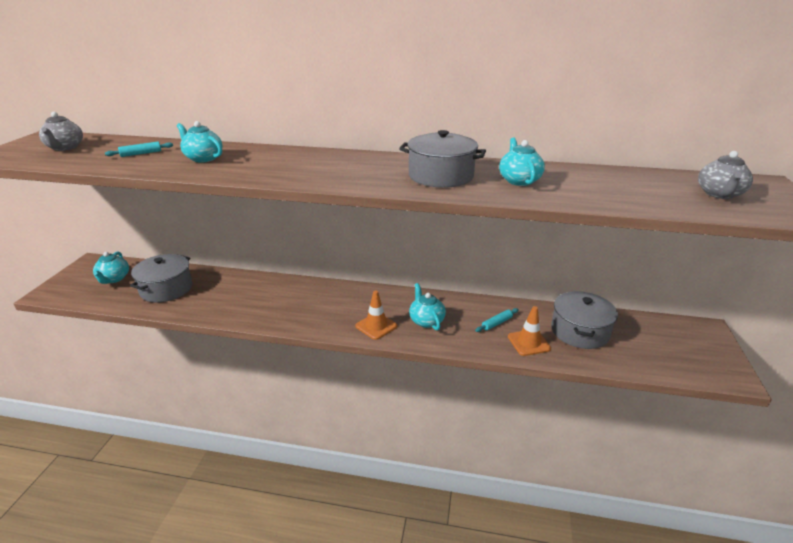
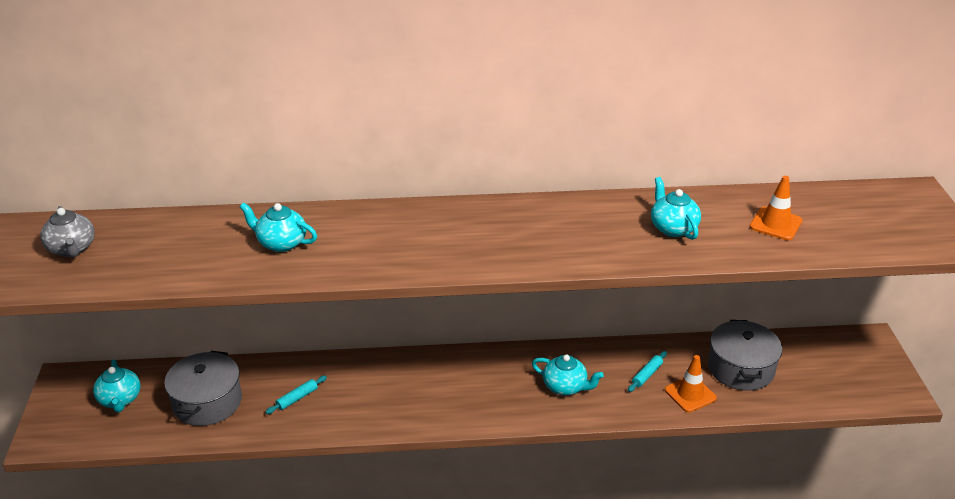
camera: 15 degrees left, 5 degrees up
(141, 154) = (190, 246): turquoise rolling pin -> turquoise rolling pin (297, 398)
(376, 326) = (509, 405): orange traffic cone -> orange traffic cone (775, 224)
(426, 321) = (565, 387): turquoise teapot -> turquoise teapot turned 150 degrees clockwise
(441, 176) = (586, 233): grey pot -> none
(719, 194) = (876, 219): grey teapot -> none

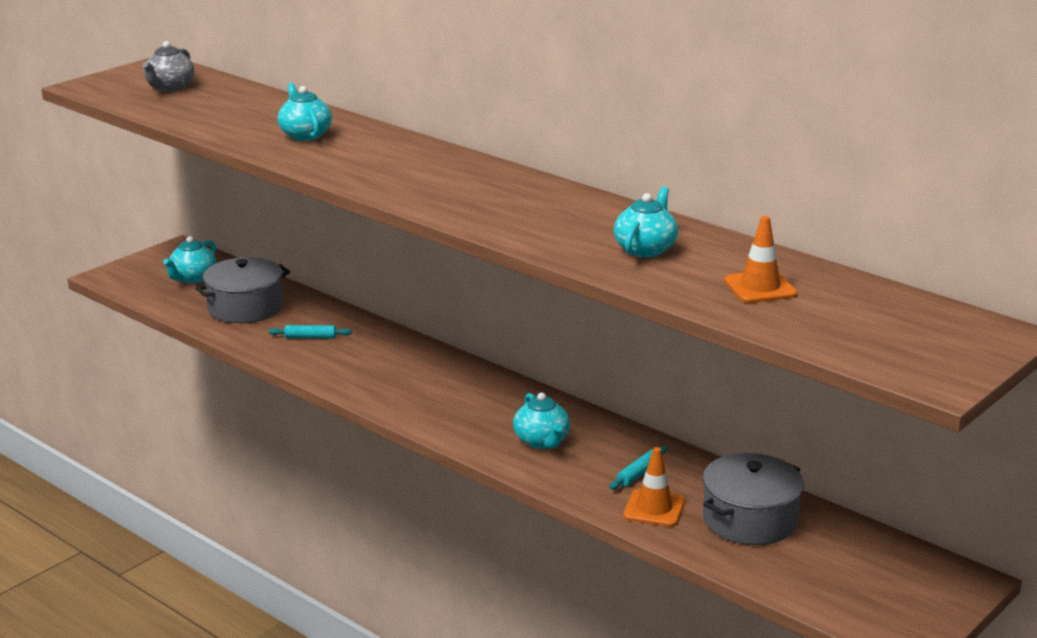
camera: 45 degrees right, 10 degrees down
(647, 375) = (638, 474): turquoise rolling pin -> turquoise rolling pin turned 45 degrees counterclockwise

